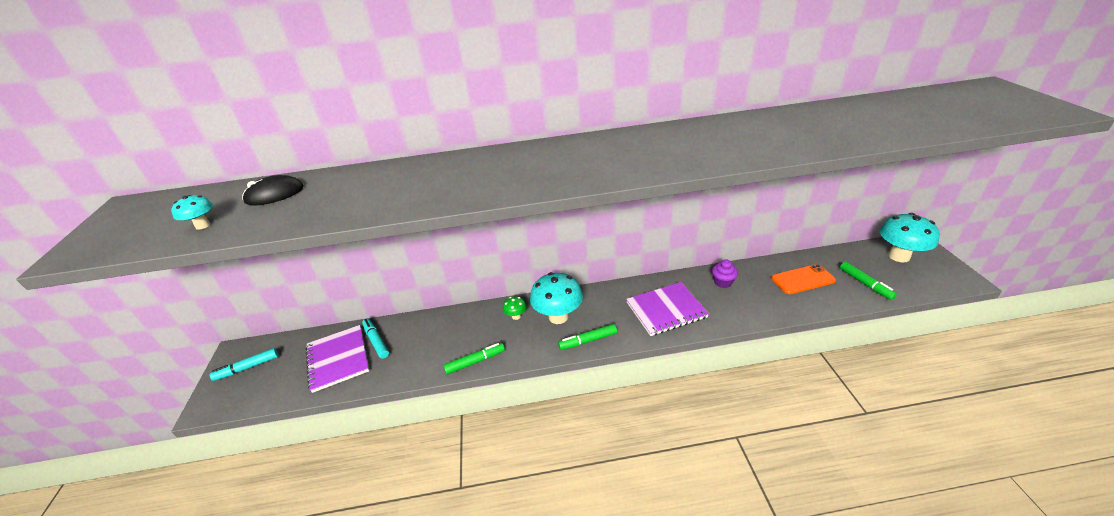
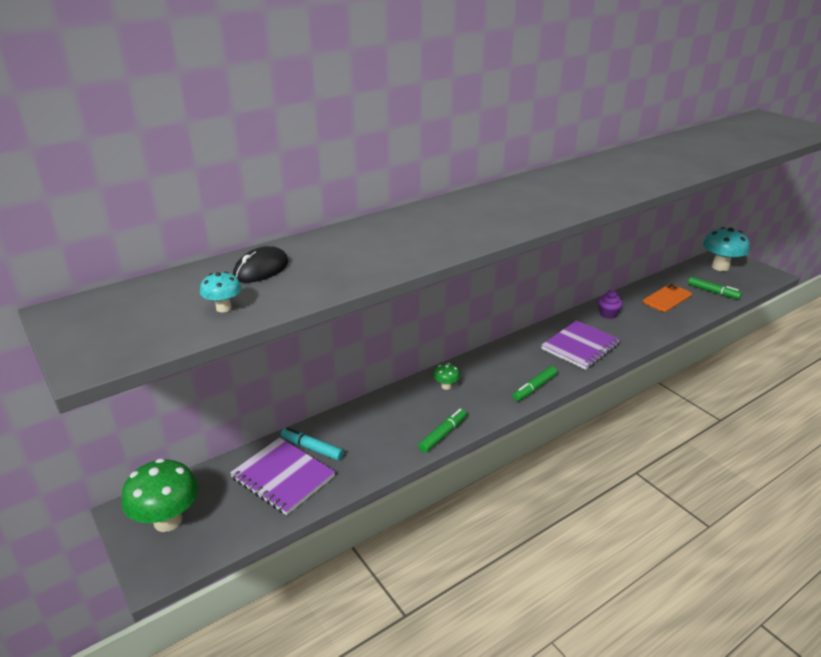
camera: 30 degrees left, 5 degrees down
(247, 368) = (168, 521): turquoise marker -> green mushroom
(558, 317) = (488, 376): turquoise mushroom -> none

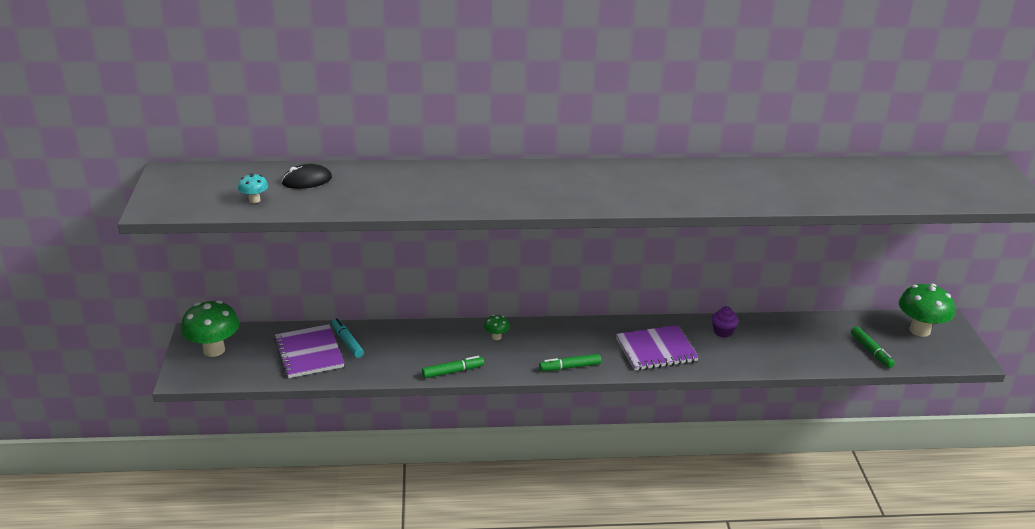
camera: 30 degrees right, 0 degrees up
(667, 298) = (808, 339): orange phone -> none
(720, 267) = (919, 330): turquoise mushroom -> green mushroom

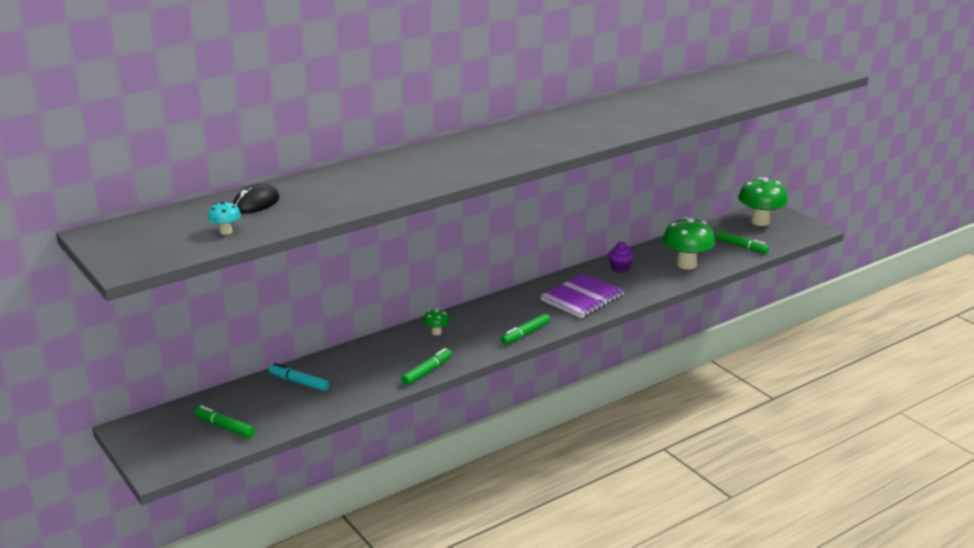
camera: 30 degrees left, 5 degrees down
(214, 350) = (165, 435): green mushroom -> green mushroom (686, 264)
(259, 360) = (225, 427): none -> green marker
(309, 353) = (270, 404): purple notebook -> none

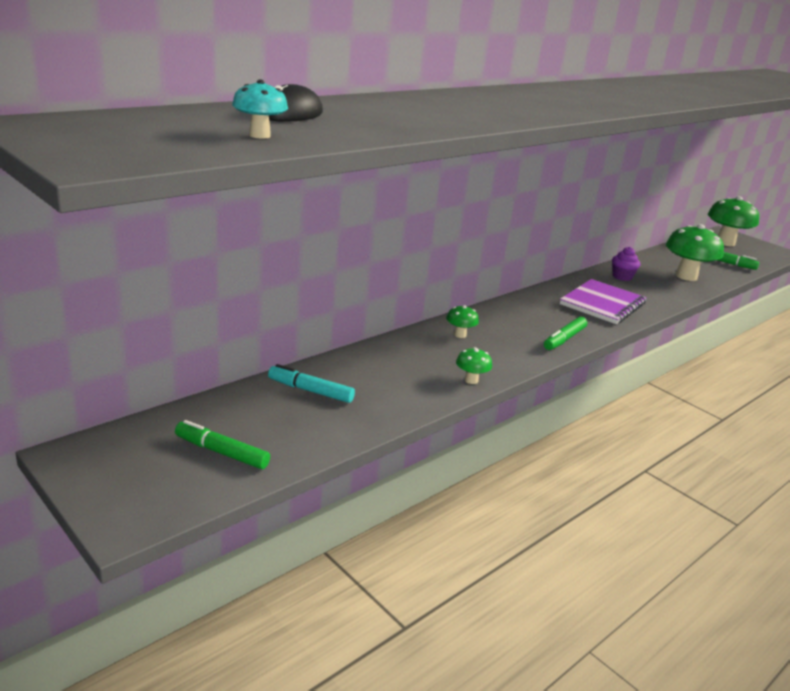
camera: 10 degrees left, 0 degrees up
(427, 371) = (471, 380): green marker -> green mushroom

